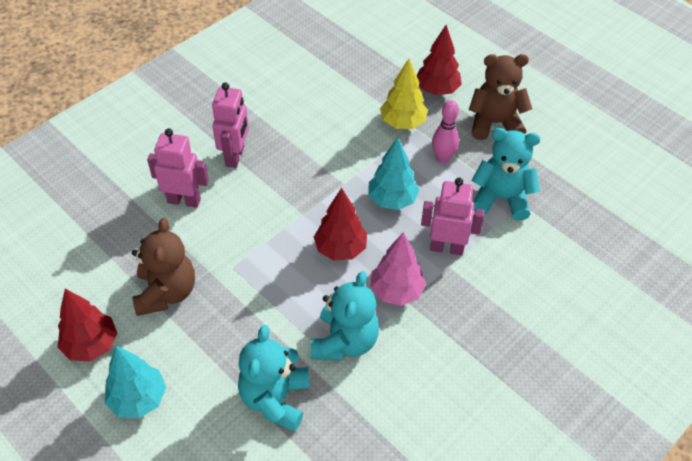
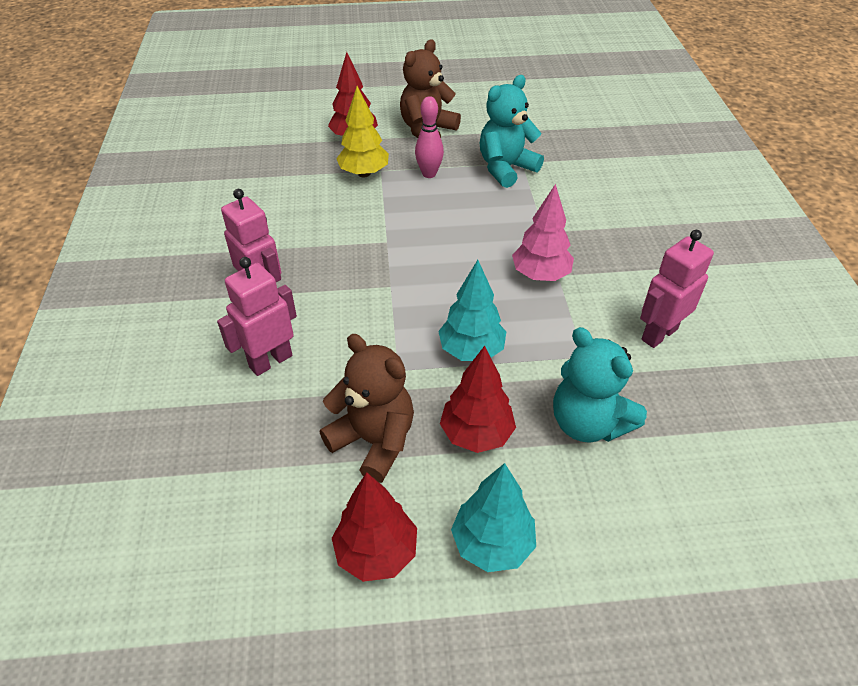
camera: 50 degrees left, 5 degrees down
(340, 249) = (458, 283): red tree -> red tree (476, 434)
(344, 341) = (564, 337): turquoise teddy bear -> none
(392, 200) = (439, 224): turquoise tree -> turquoise tree (471, 350)
(446, 248) = (524, 222): pink robot -> pink robot (659, 334)

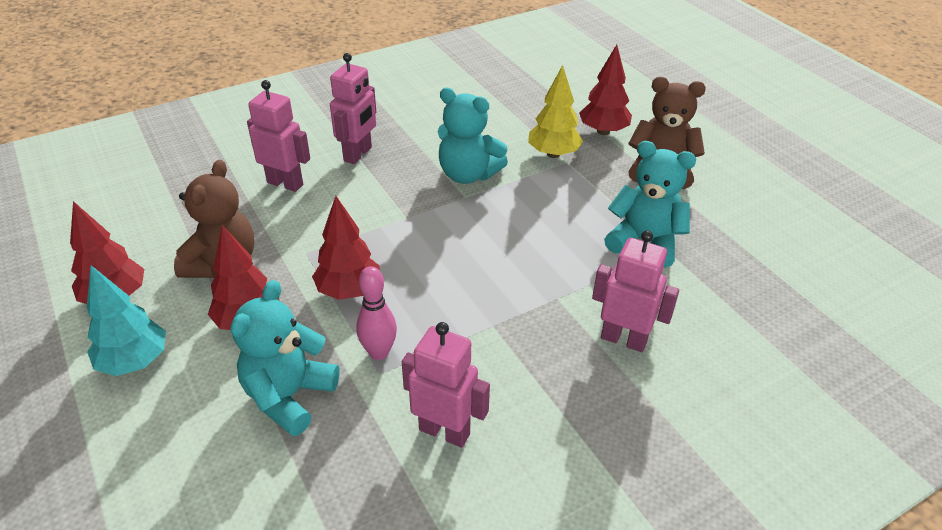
camera: 65 degrees right, 5 degrees down
(355, 230) = (468, 174): none -> turquoise teddy bear
(429, 174) = (587, 192): pink bowling pin -> pink bowling pin (379, 352)
(471, 350) = (349, 290): turquoise tree -> red tree
(540, 275) = (483, 312): pink tree -> none
(602, 215) = (623, 339): none -> pink robot

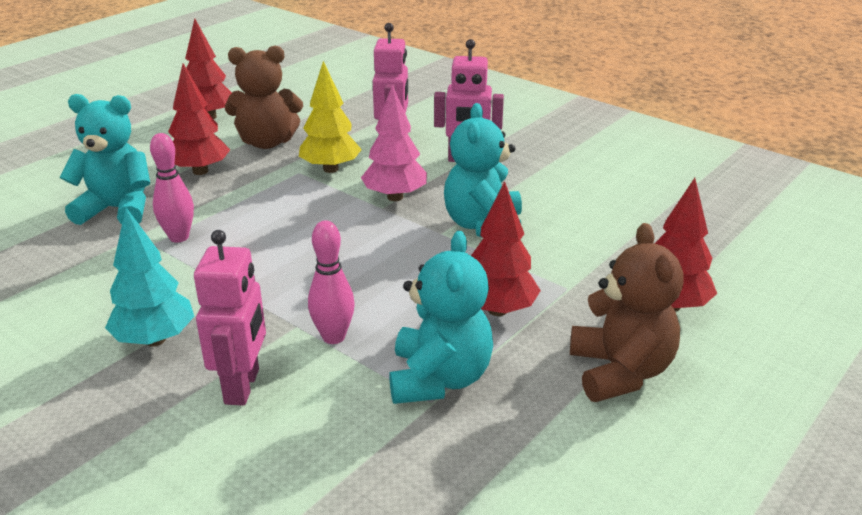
camera: 70 degrees right, 10 degrees down
(134, 361) = (143, 143): turquoise tree -> turquoise tree (155, 339)
(349, 290) = (256, 204): red tree -> red tree (498, 310)
(394, 206) = (395, 197): none -> pink tree
(444, 431) = (85, 292): pink robot -> none
(553, 154) = (576, 274): yellow tree -> yellow tree (331, 169)
(580, 281) = (333, 337): none -> pink bowling pin

